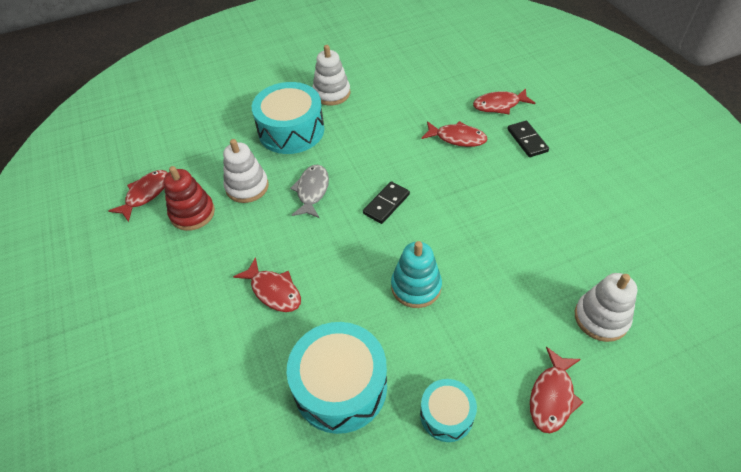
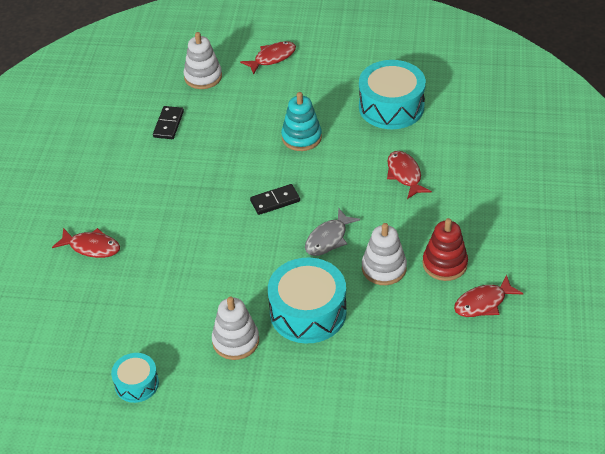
camera: 150 degrees left, 5 degrees down
(446, 415) = (338, 72): turquoise drum -> turquoise drum (136, 384)
(457, 138) = (163, 232): red fish -> none
(527, 140) = (109, 203): black domino -> black domino (168, 124)

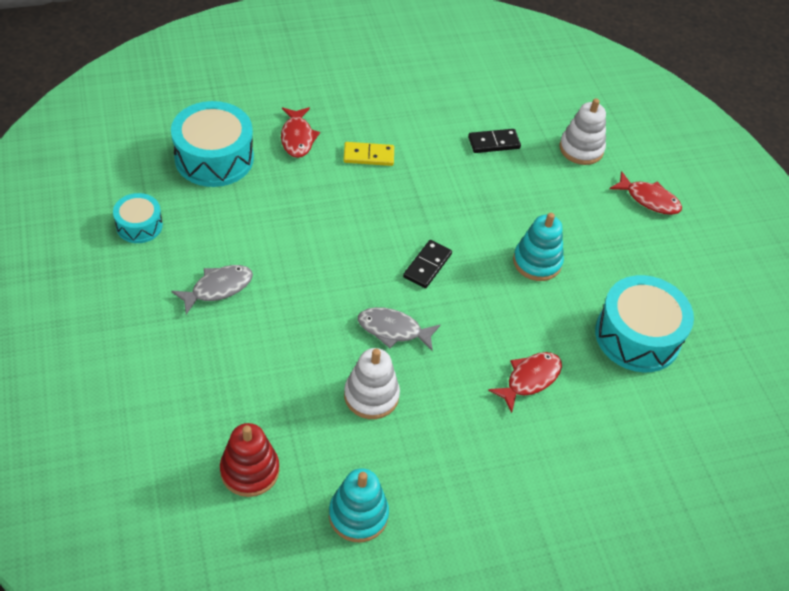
camera: 60 degrees right, 5 degrees up
(139, 205) = (368, 156): none -> yellow domino
(235, 341) = (218, 288): white stacking toy -> grey fish
(275, 201) = (427, 265): black domino -> black domino turned 75 degrees clockwise
(308, 312) = (279, 340): turquoise drum -> turquoise drum (214, 158)
(444, 264) = (404, 457): red stacking toy -> red stacking toy (250, 470)
(483, 303) = (358, 515): red fish -> turquoise stacking toy

